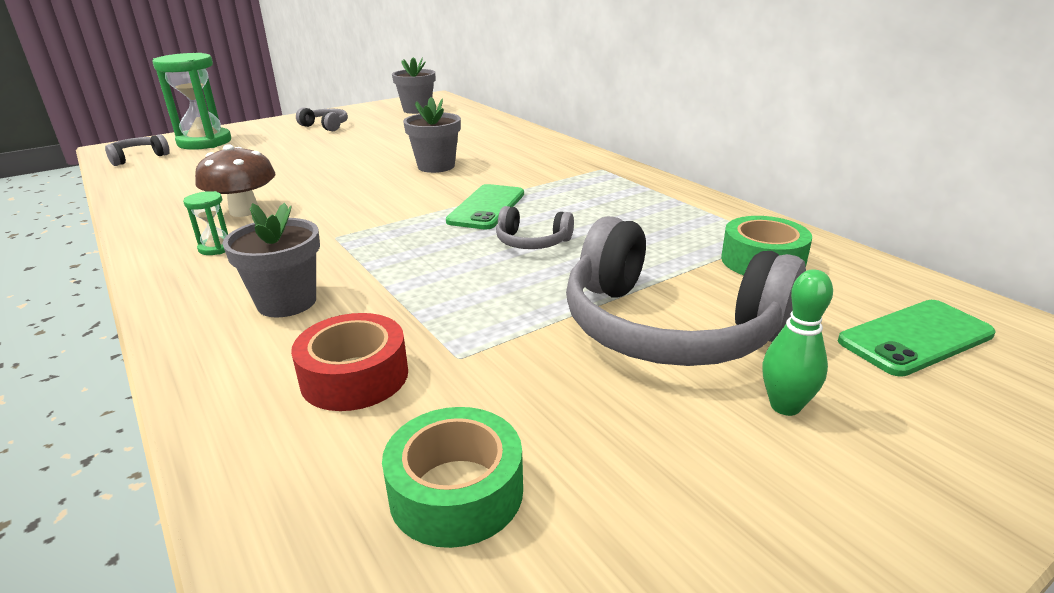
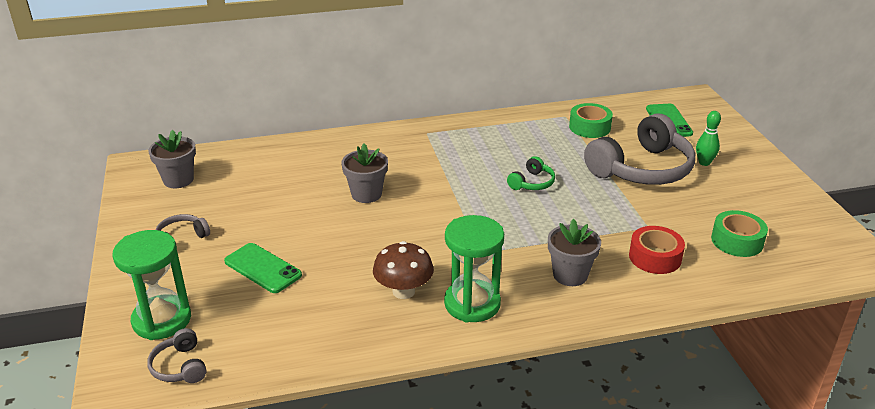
camera: 70 degrees left, 5 degrees up
(216, 248) = (472, 304): green hourglass -> green hourglass, size x2.25
(487, 207) = (468, 188): green phone -> green phone (263, 268)
(532, 242) = (532, 183): grey headphones -> green headphones

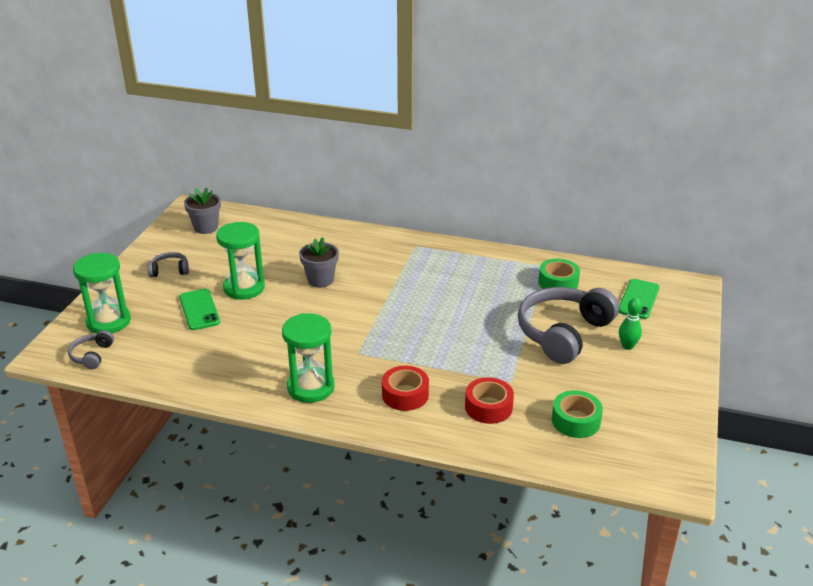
camera: 30 degrees right, 0 degrees up
(291, 229) = (244, 288): none -> green hourglass
(403, 291) = (273, 360): brown mushroom -> none
(532, 183) = (455, 313): green headphones -> none
(570, 275) = (405, 395): grey flower pot -> red tape
(642, 169) = (563, 333): grey headphones -> grey headphones turned 135 degrees clockwise

